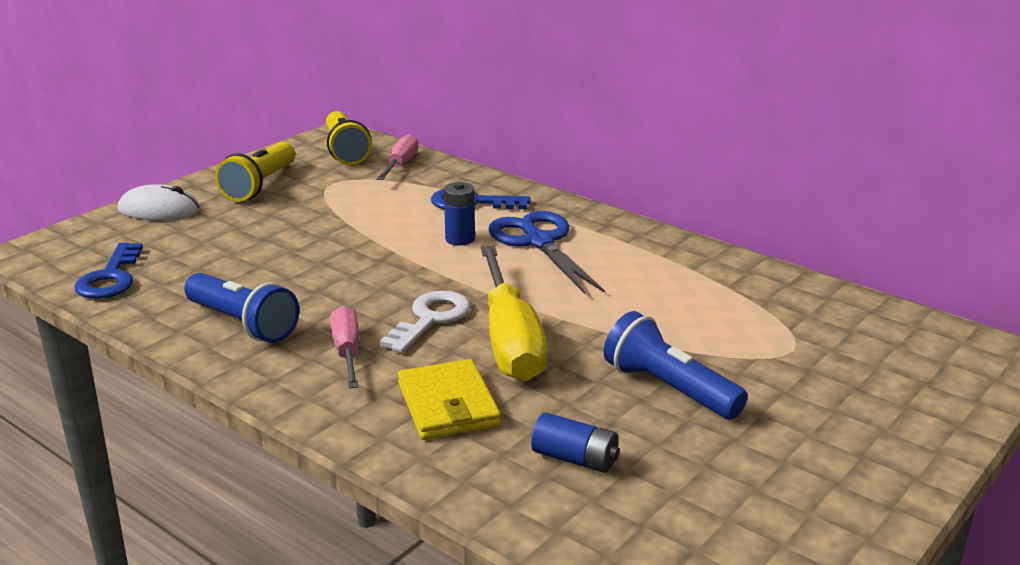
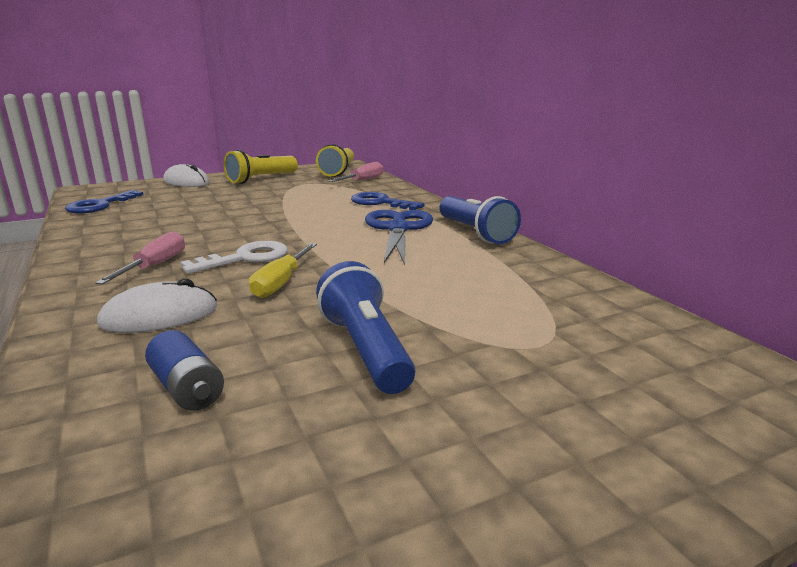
camera: 25 degrees right, 5 degrees down
(243, 324) = (123, 238): blue flashlight -> blue flashlight (475, 233)
(448, 405) = (159, 316): yellow wallet -> white mouse
(460, 239) = (342, 219): blue battery -> none
(510, 340) = (281, 283): yellow screwdriver -> yellow screwdriver, size x0.55

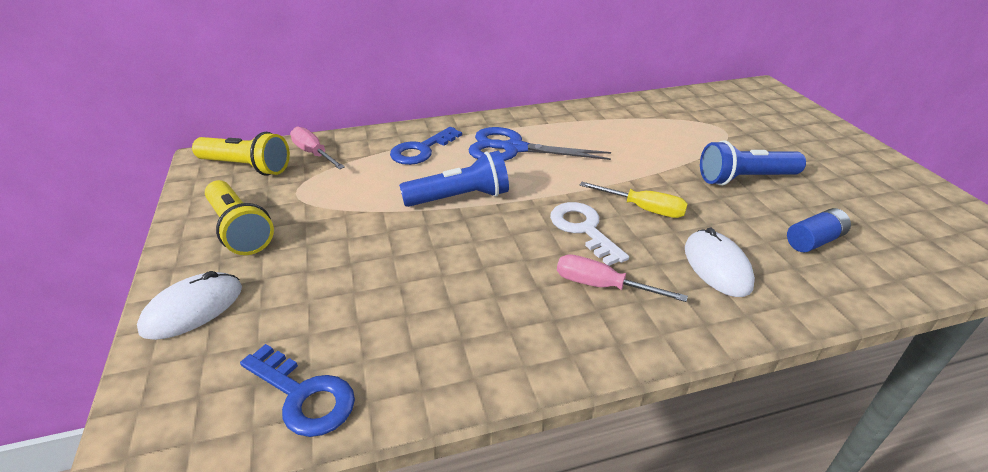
camera: 80 degrees left, 15 degrees up
(475, 233) = (533, 118): blue flashlight -> blue flashlight (460, 198)

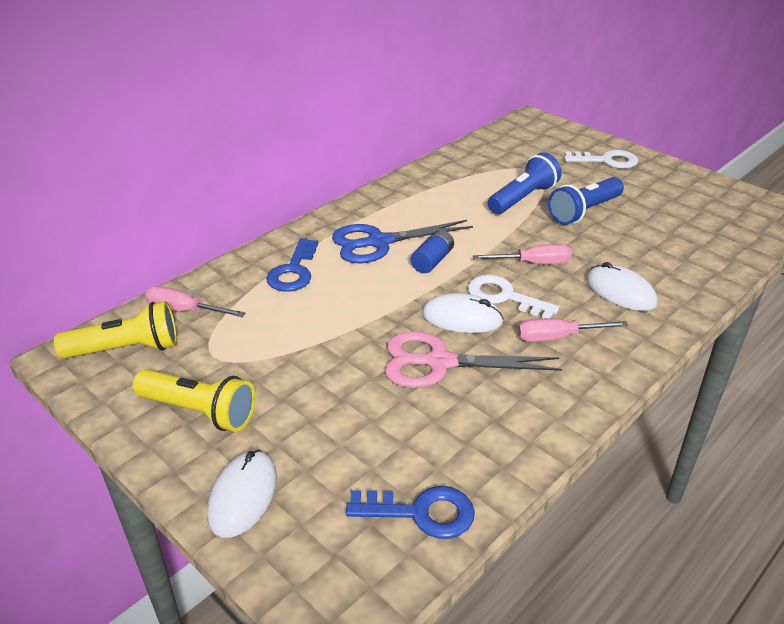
camera: 30 degrees left, 0 degrees up
(460, 198) = (377, 305): blue flashlight -> blue flashlight (523, 198)
(463, 265) = (440, 362): none -> pink scissors
(524, 234) = (462, 318): none -> white mouse
(643, 209) = (533, 263): yellow screwdriver -> pink screwdriver
(814, 241) = (665, 248): blue battery -> blue battery (432, 261)
(815, 140) = (607, 161): none -> white key

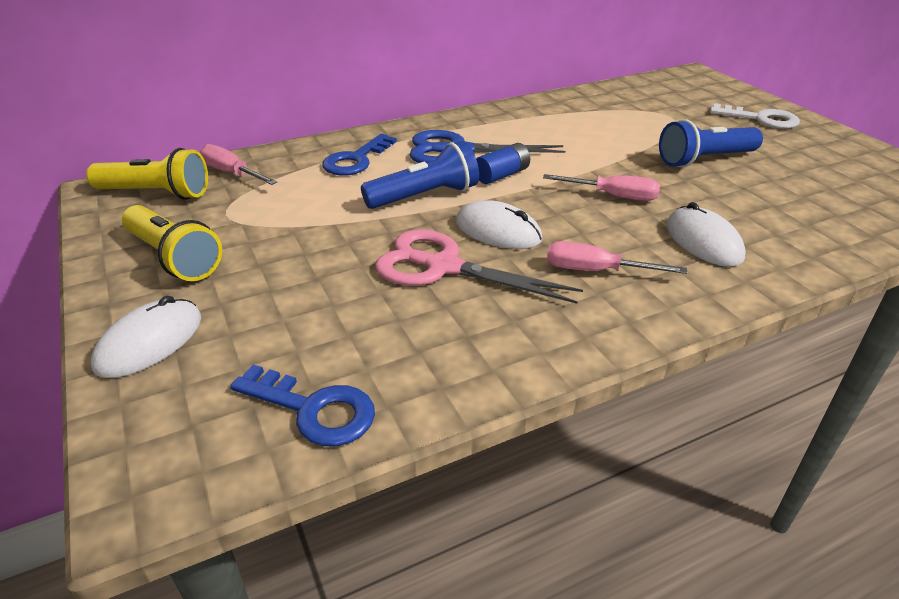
camera: 20 degrees right, 0 degrees up
(504, 297) = (558, 220): white key -> none
(523, 198) = (640, 137): blue flashlight -> blue flashlight (425, 196)

